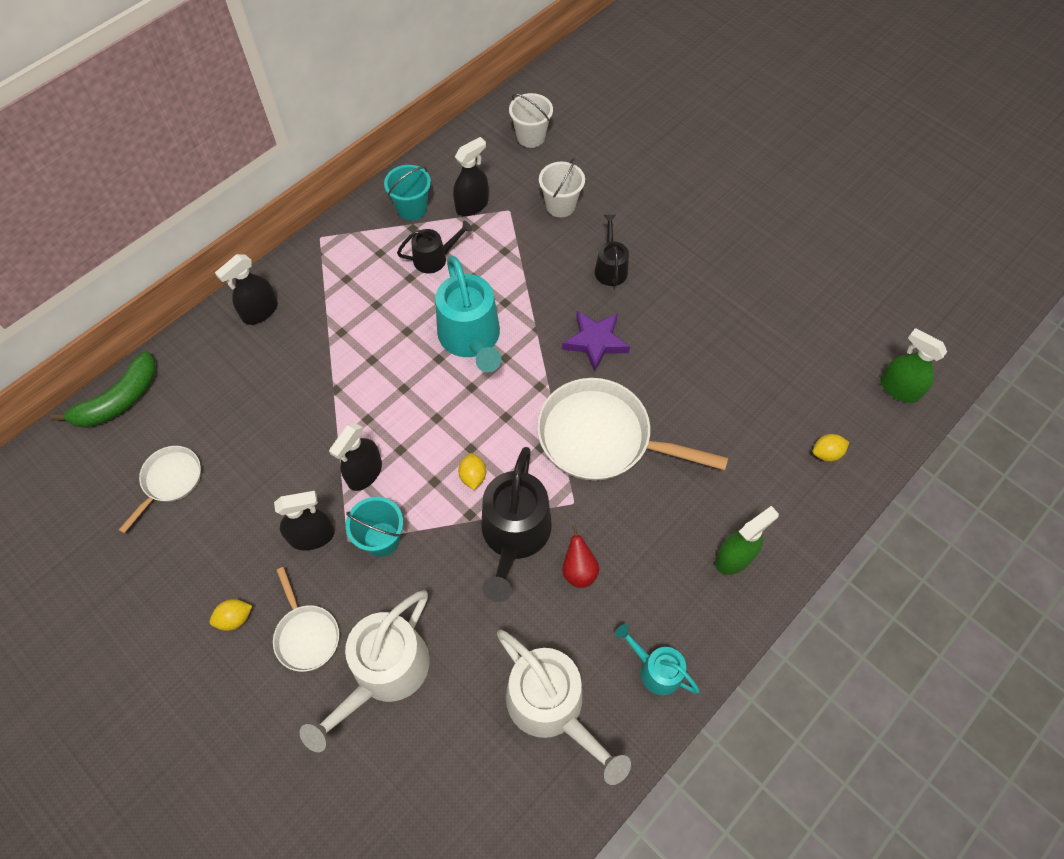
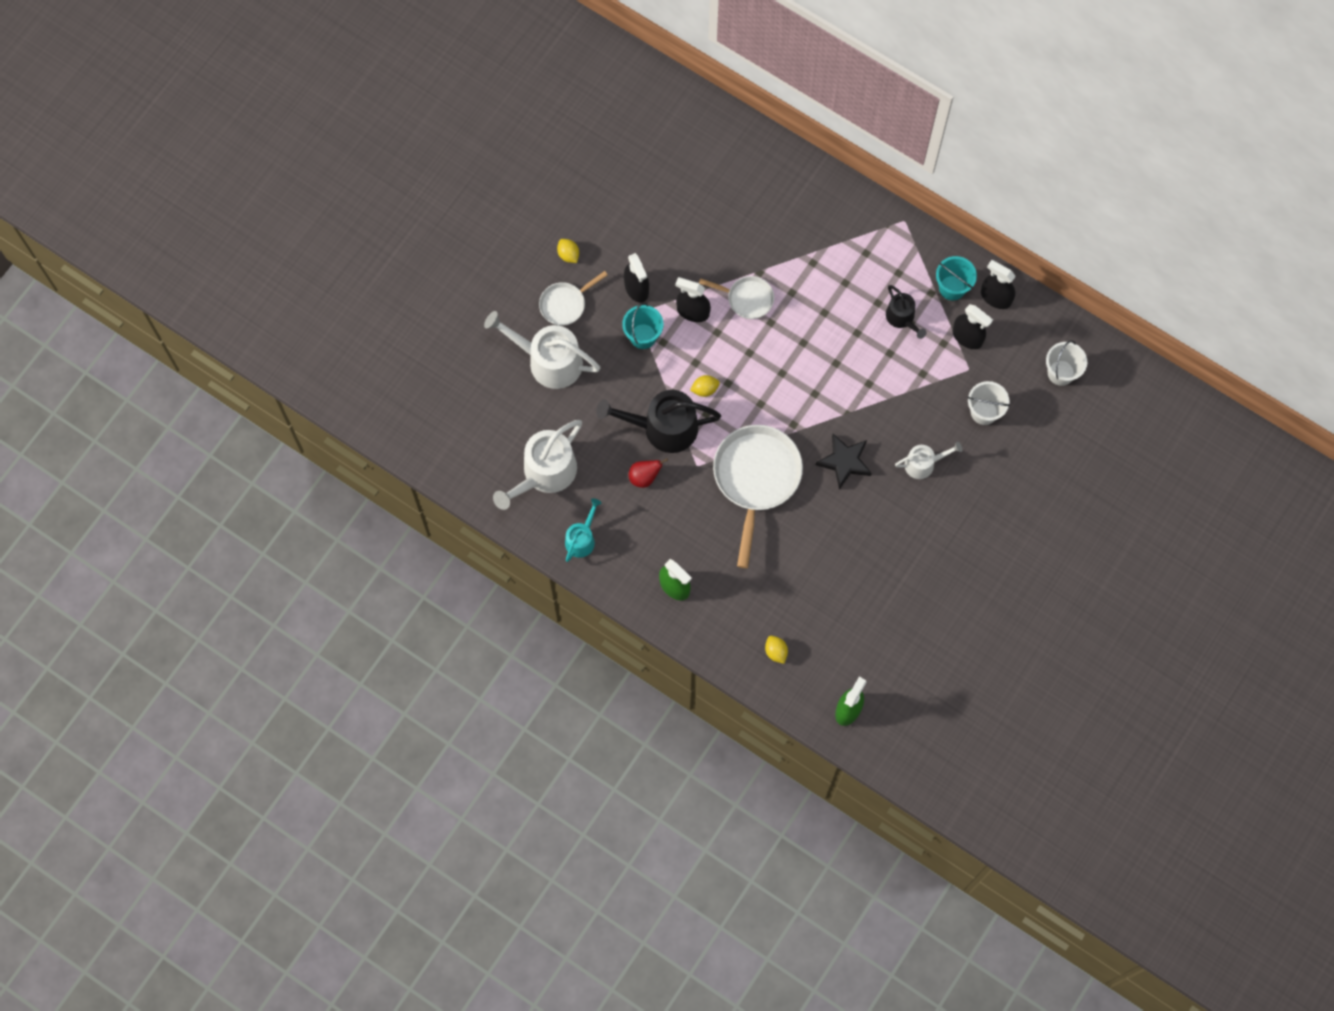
camera: 80 degrees right, 10 degrees up
(119, 400) = (719, 120): green banana -> none
(170, 481) = (660, 179): white pan -> white pan (747, 299)
(260, 311) = (819, 196): black spray bottle -> black spray bottle (995, 297)
(471, 338) = (828, 363): turquoise watering can -> none
(595, 342) = (844, 462): purple star -> black star
(610, 268) = (923, 464): black watering can -> white watering can

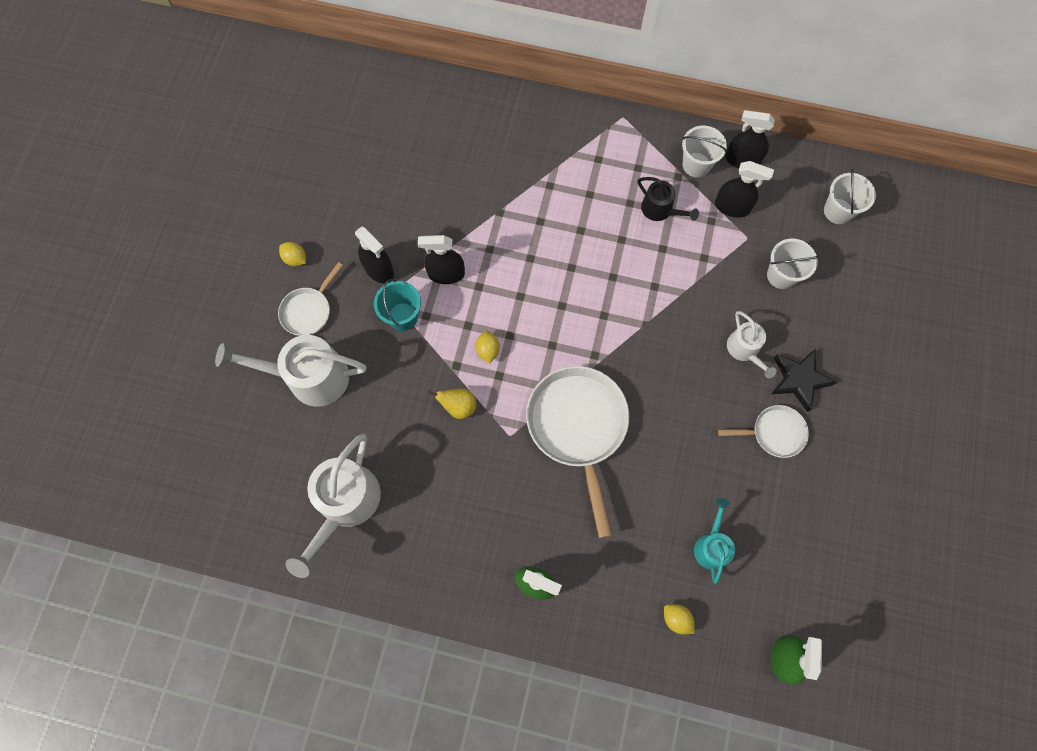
camera: 20 degrees left, 0 degrees up
(581, 539) = (411, 566): turquoise watering can -> turquoise watering can (711, 546)
(644, 477) = (457, 469): red pear -> none
(663, 427) = (458, 406): black watering can -> yellow pear
(705, 389) = (488, 350): yellow lemon -> yellow lemon turned 60 degrees counterclockwise
(747, 299) = (497, 242): white pan -> white pan (774, 433)
(844, 462) = (663, 376): black star -> black star (799, 380)
(923, 464) = (744, 350): white watering can -> white watering can turned 105 degrees clockwise
(952, 288) = (696, 165): turquoise bucket -> white bucket

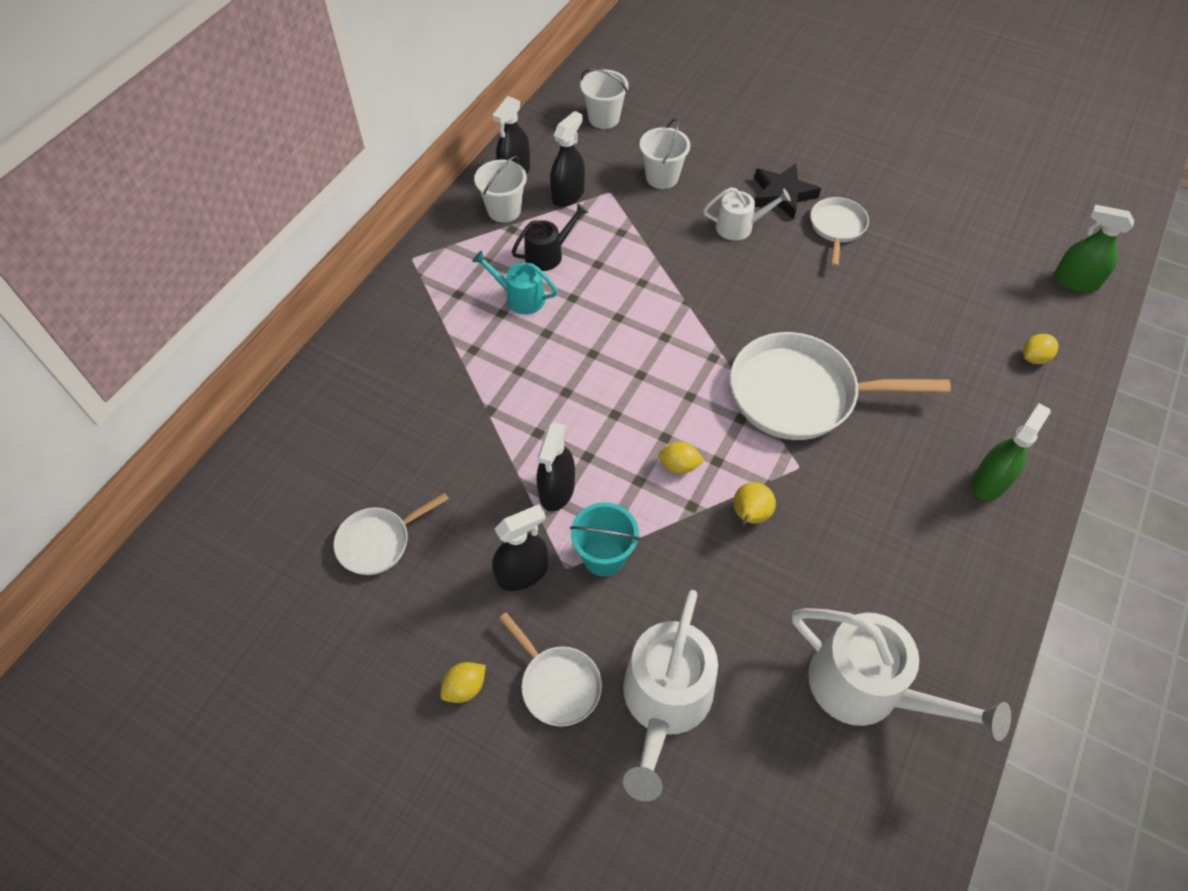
camera: 75 degrees left, 15 degrees down
(380, 178) = (378, 542): none -> white pan
(711, 546) = (955, 308): turquoise watering can -> turquoise watering can (520, 297)

